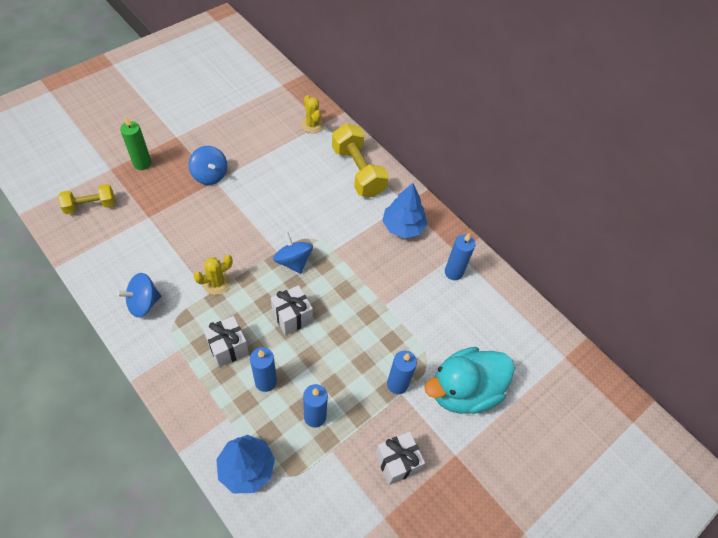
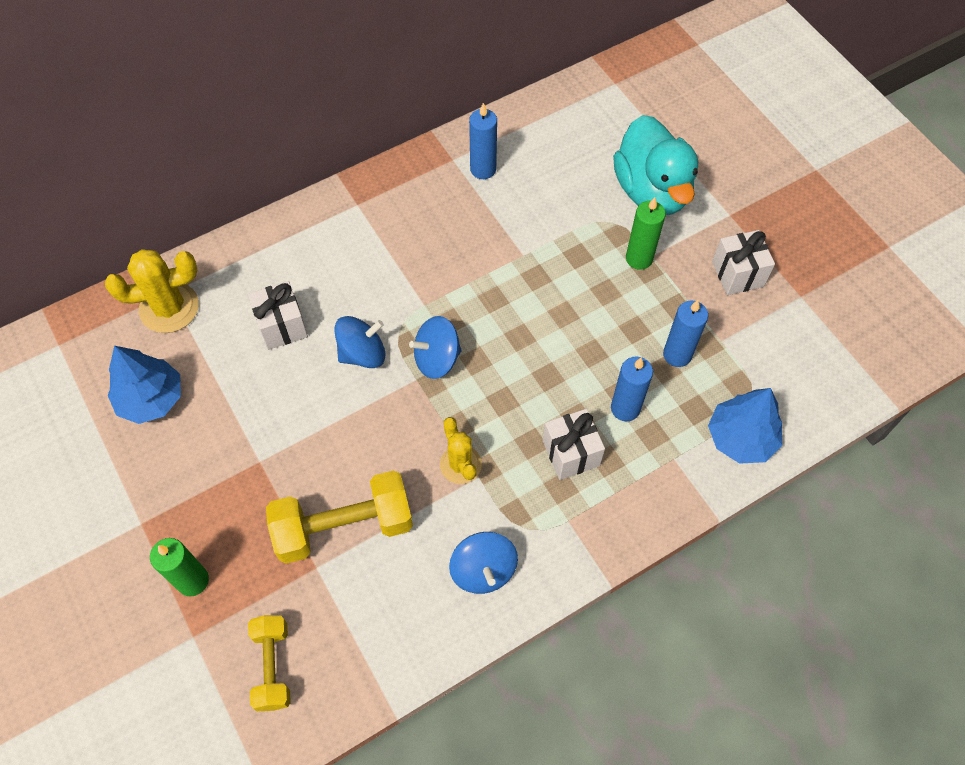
camera: 75 degrees left, 5 degrees up
(210, 175) = (244, 469): blue spinning top -> blue spinning top (362, 353)
(292, 317) = (530, 368): white gift -> white gift (282, 326)
(312, 125) = (169, 308): yellow cactus -> yellow cactus, size x1.53
(358, 171) = (284, 255): yellow dumbbell -> yellow dumbbell (344, 527)
(397, 384) = (639, 258): blue candle -> green candle
(403, 226) = (398, 214): blue tree -> blue tree (151, 399)

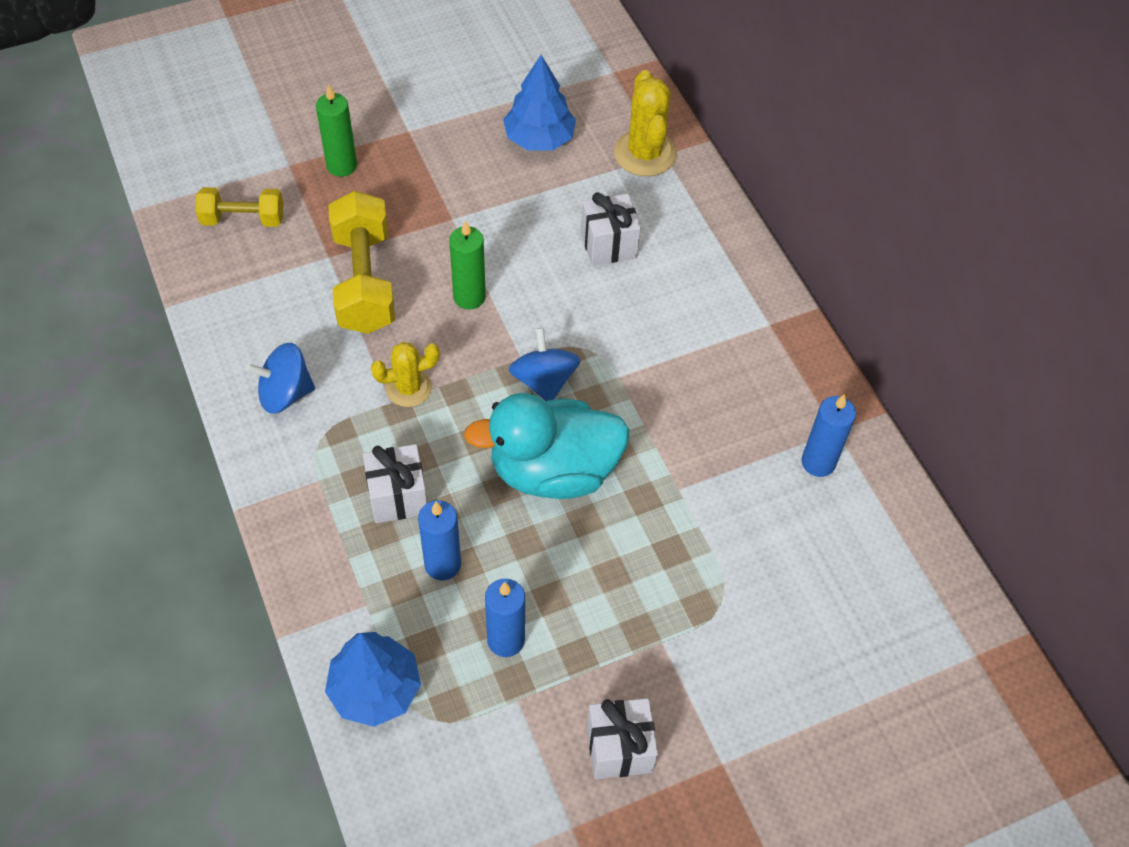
camera: 95 degrees right, 5 degrees down
(362, 353) = (562, 312): blue spinning top -> none
(639, 258) = (659, 624): green candle -> green candle (469, 297)
(652, 191) = (771, 665): turquoise duck -> turquoise duck (553, 471)

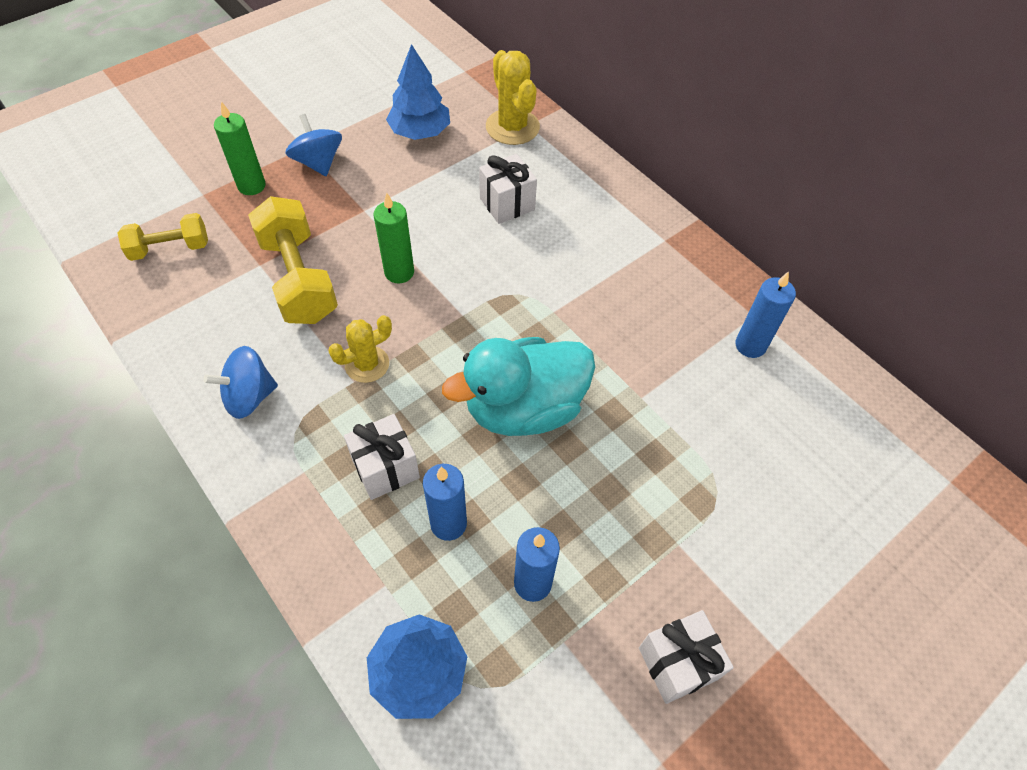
camera: 15 degrees left, 0 degrees up
(544, 381) = (489, 330): blue spinning top -> blue spinning top (318, 163)

